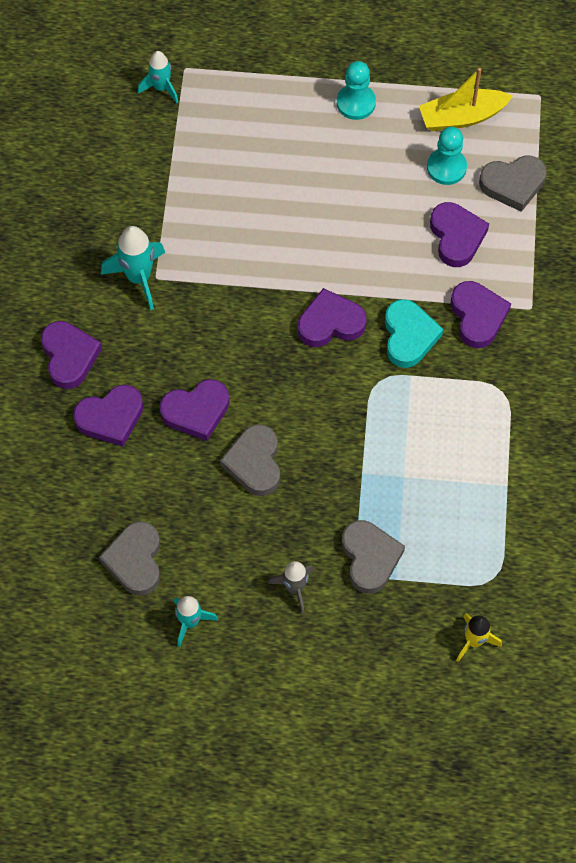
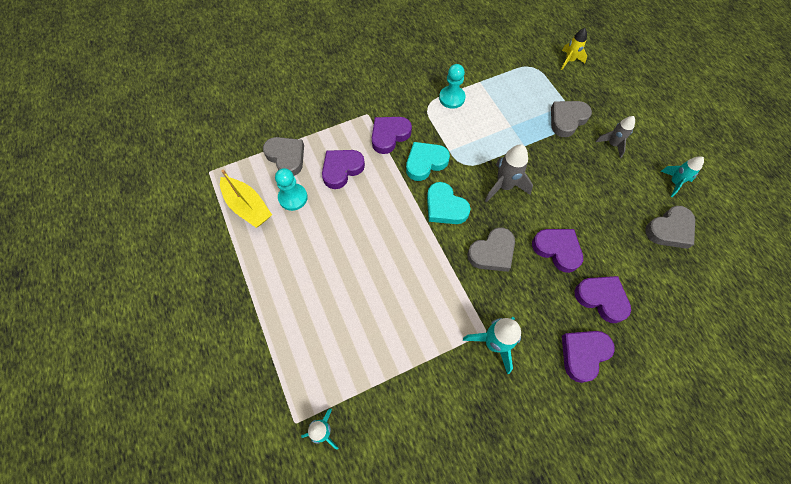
camera: 120 degrees left, 0 degrees up
(254, 463) = (562, 200): grey heart -> grey heart (492, 252)
(317, 407) = (504, 186): none -> grey rocket
(330, 323) = (445, 207): purple heart -> turquoise heart
(356, 103) = (267, 277): turquoise pawn -> turquoise pawn (452, 98)

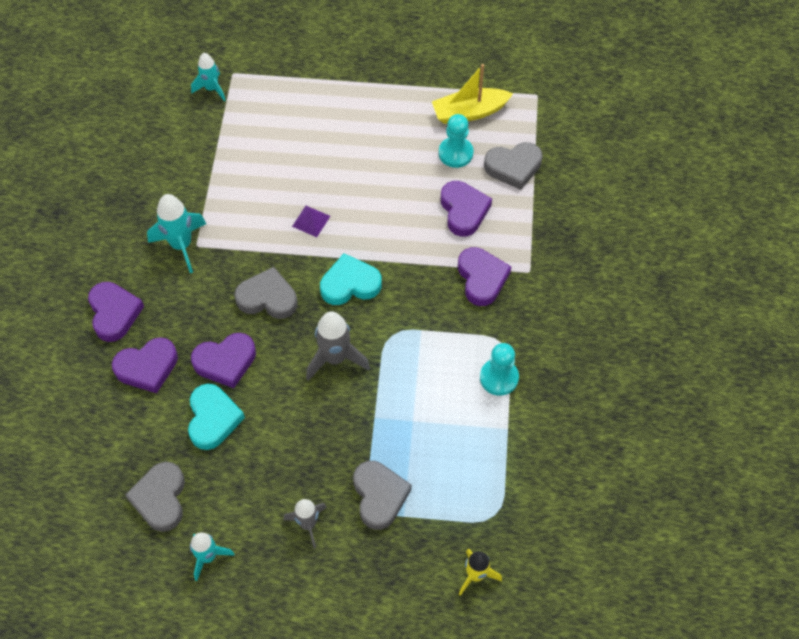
camera: 120 degrees right, 5 degrees down
(411, 261) = (311, 221): none -> purple pyramid
(425, 163) = (420, 295): turquoise heart -> turquoise heart (213, 419)
(492, 252) = (267, 298): grey heart -> grey heart turned 105 degrees clockwise

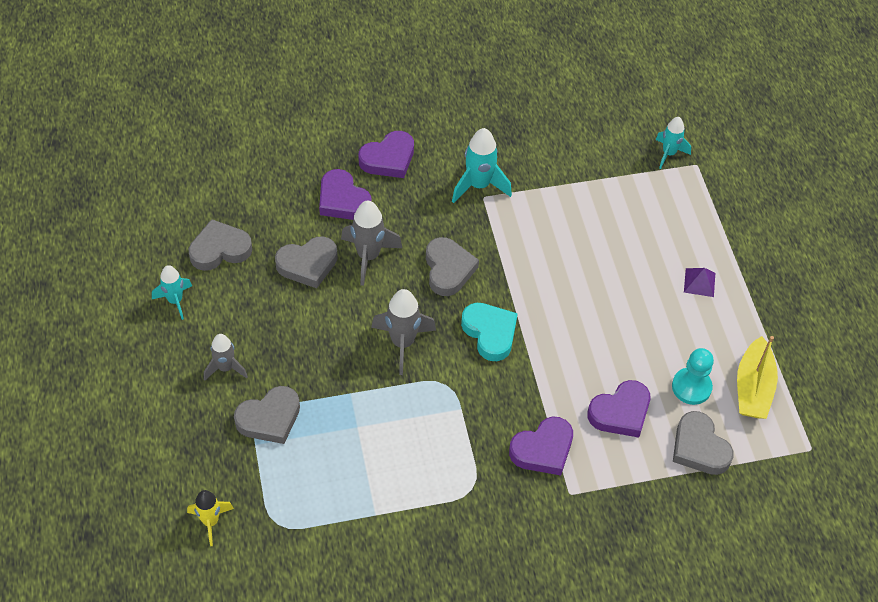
camera: 70 degrees right, 5 degrees down
(213, 419) = (308, 264): turquoise heart -> grey heart
(225, 362) = (368, 256): purple heart -> grey rocket
(311, 221) = (549, 280): purple pyramid -> purple pyramid (699, 282)
(469, 112) = (753, 387): yellow boat -> yellow boat turned 135 degrees counterclockwise
(499, 378) = (430, 493): turquoise pawn -> none

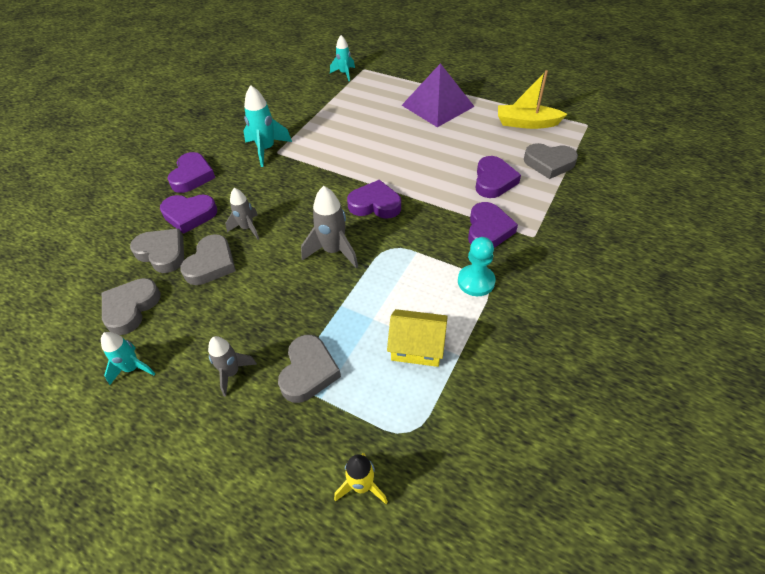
camera: 45 degrees left, 5 degrees down
(357, 478) = (417, 346): none -> yellow house
(368, 256) = (247, 228): grey rocket -> grey rocket, size x0.65
(448, 269) = (306, 196): grey heart -> grey heart (162, 253)
(490, 333) = (375, 204): turquoise heart -> purple heart
(691, 387) = (504, 144): turquoise pawn -> turquoise pawn (476, 281)
(699, 282) = (437, 106): purple pyramid -> purple pyramid, size x2.44
(753, 387) = (527, 123): yellow boat -> yellow boat turned 135 degrees clockwise

